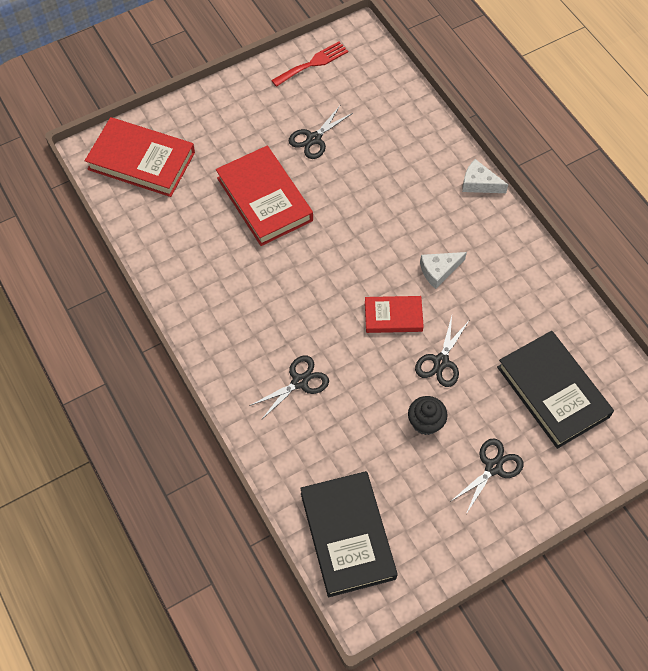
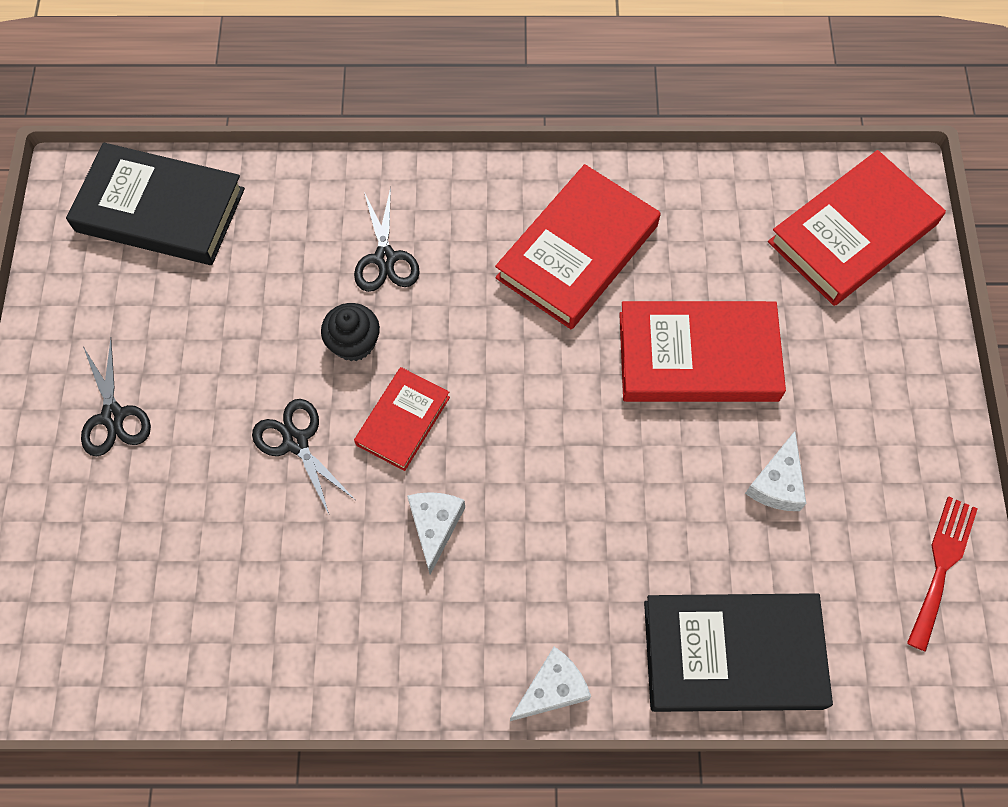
camera: 120 degrees right, 5 degrees up
(233, 284) = (577, 251): none -> red book
(313, 63) = (941, 565): red fork -> red fork turned 150 degrees counterclockwise
(314, 139) = (777, 483): black scissors -> white cheese
(425, 422) = (229, 372): black cupcake -> black cupcake (354, 343)
(552, 392) = (151, 561): black book -> black book (732, 654)

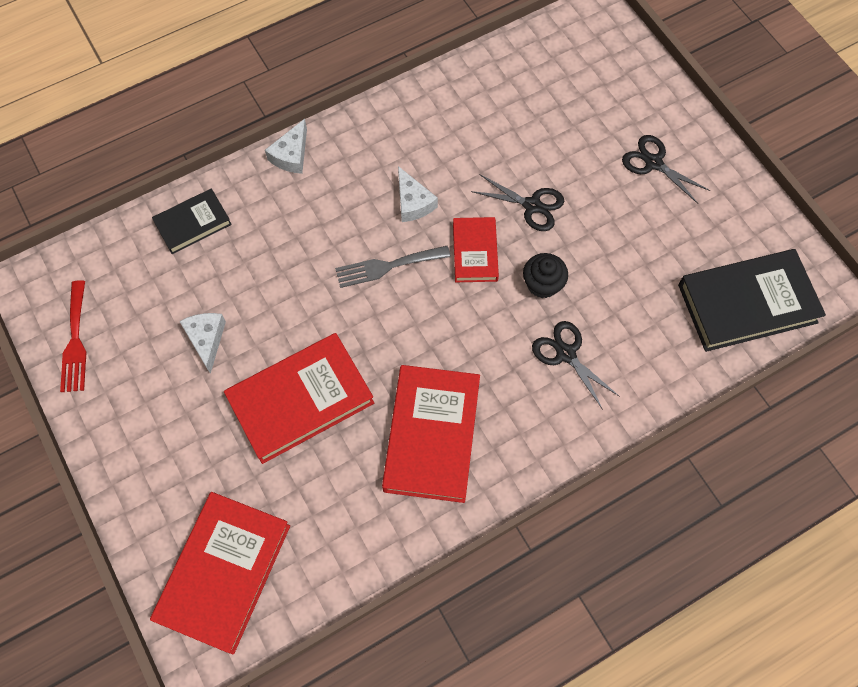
camera: 150 degrees right, 0 degrees up
(516, 459) = (387, 266): none -> grey fork
(732, 654) = (193, 223): black book -> black book, size x0.57

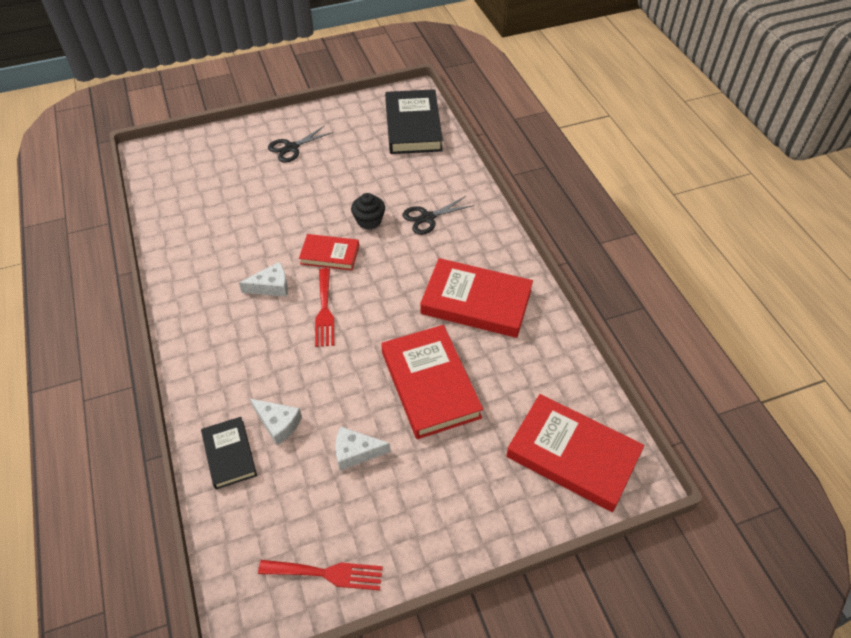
camera: 80 degrees left, 15 degrees down
(291, 155) = (188, 366): white cheese -> white cheese (278, 424)
(387, 266) = (324, 311): grey fork -> red fork
(532, 205) = (301, 216): black scissors -> none

